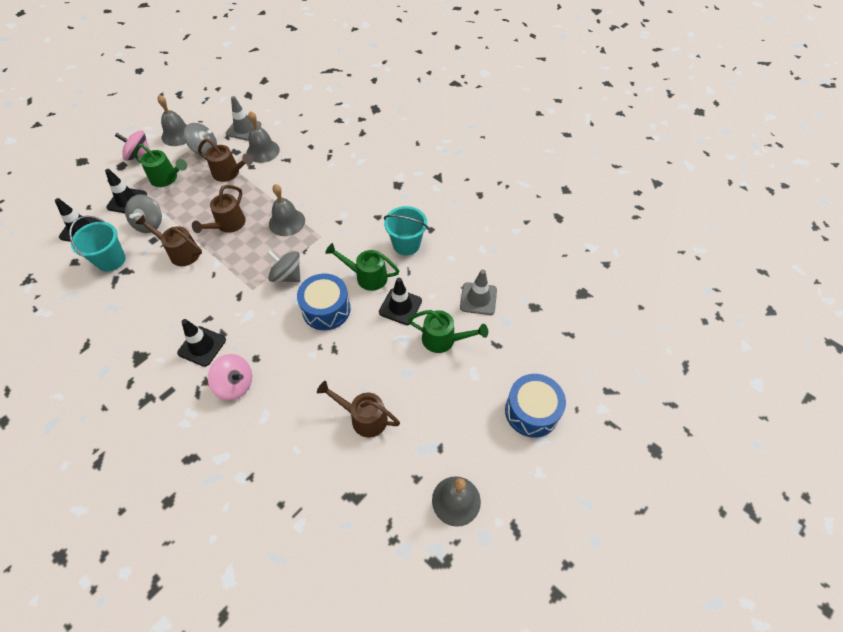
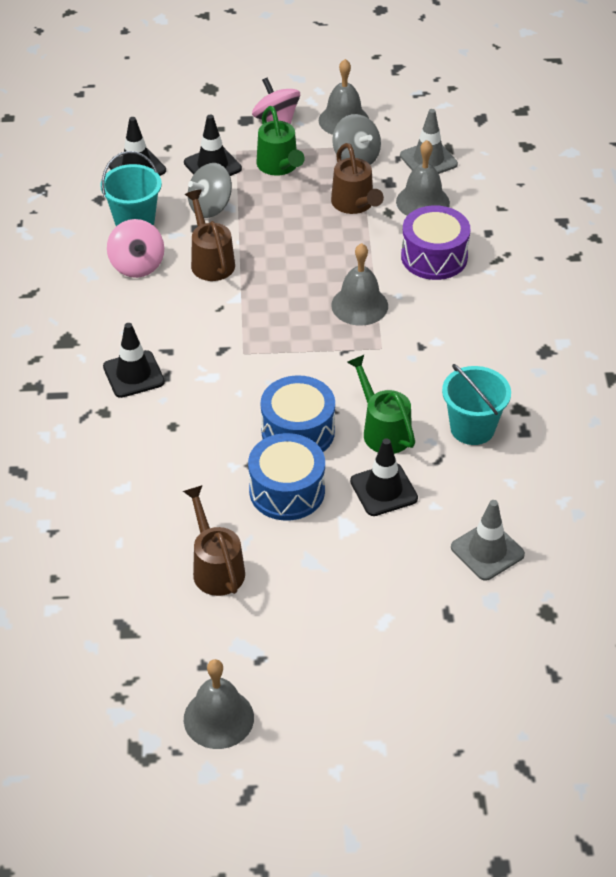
camera: 45 degrees right, 10 degrees down
(228, 225) = (290, 264): brown watering can -> none
(235, 384) = (127, 436): pink spinning top -> pink spinning top (137, 265)
(287, 275) = (295, 365): grey spinning top -> none
(297, 174) = (434, 257): none -> purple drum
(443, 340) = (392, 561): green watering can -> none
(531, 411) = (402, 710): blue drum -> blue drum (287, 491)

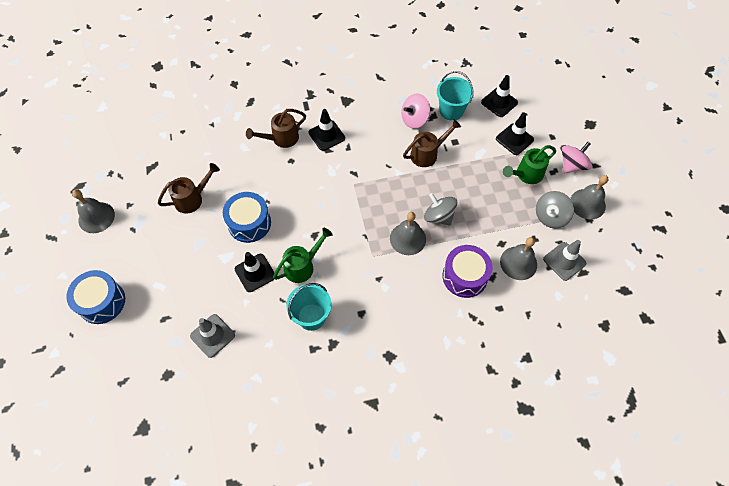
camera: 80 degrees right, 15 degrees up
(210, 207) = (475, 145): grey spinning top -> grey spinning top (438, 216)
(298, 431) = (295, 221): blue drum -> blue drum (102, 302)
(355, 204) = (502, 222): brown watering can -> brown watering can (281, 139)

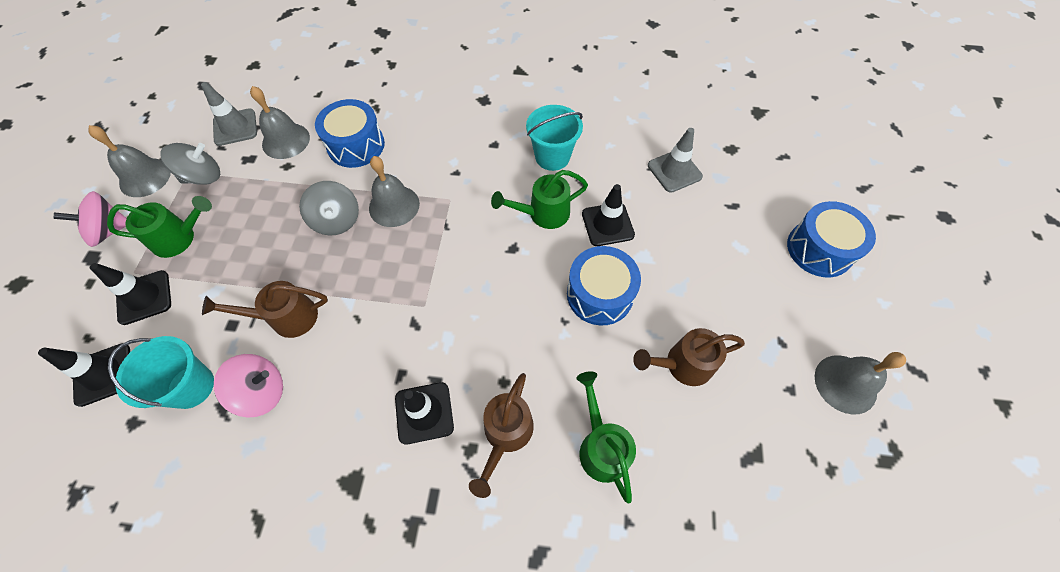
camera: 160 degrees left, 0 degrees up
(231, 148) = (601, 446): none -> green watering can
(281, 139) = (505, 435): brown watering can -> brown watering can turned 120 degrees clockwise
(464, 276) = (356, 145): purple drum -> blue drum

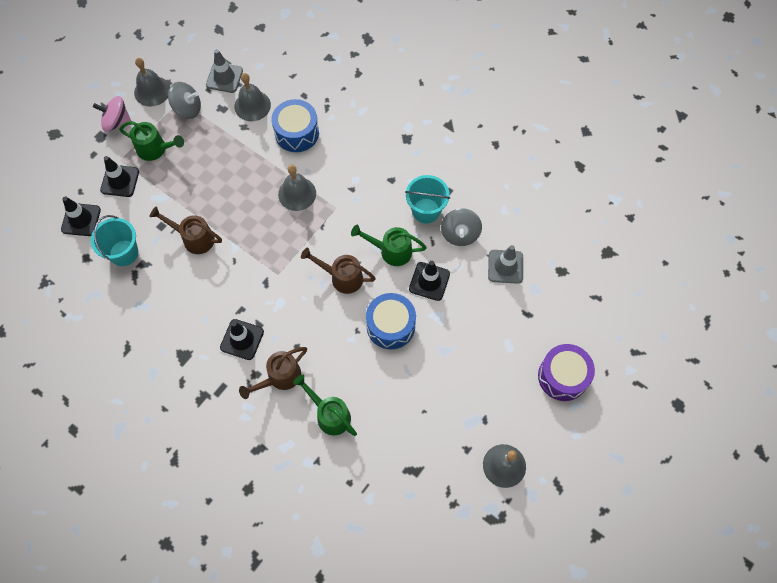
camera: 30 degrees right, 5 degrees up
(262, 391) = (160, 277): pink spinning top -> none
(337, 220) = (255, 186): grey spinning top -> grey spinning top (460, 234)
(601, 446) = (329, 414): green watering can -> green watering can turned 60 degrees counterclockwise
(682, 365) = (410, 397): brown watering can -> brown watering can (342, 277)
(819, 249) = (562, 376): blue drum -> purple drum

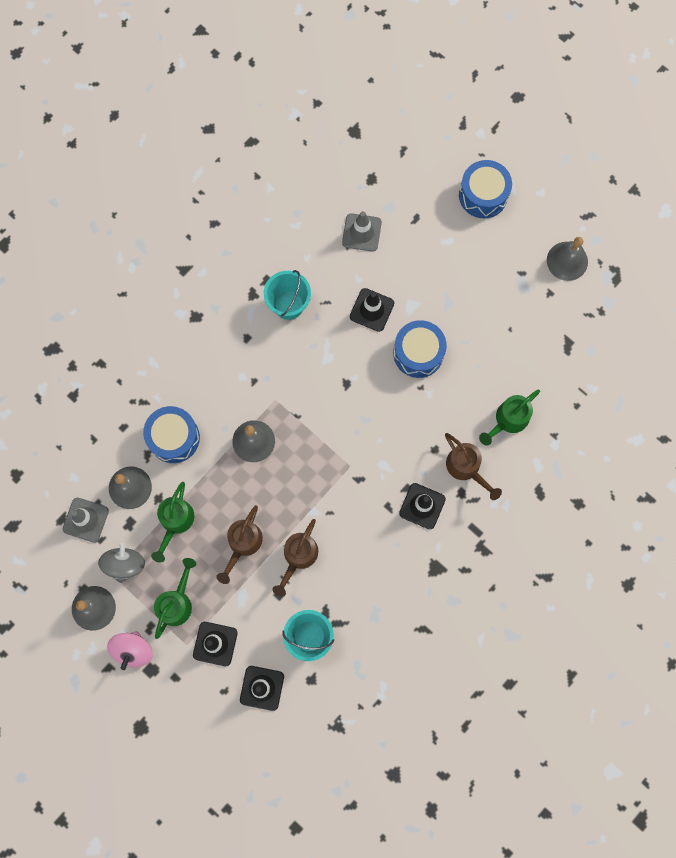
camera: 85 degrees left, 10 degrees up
(342, 277) = (359, 399): brown watering can -> brown watering can (242, 544)
(391, 251) = (333, 345): green watering can -> green watering can (175, 522)
(460, 234) = (320, 273): grey spinning top -> none
(562, 376) = (483, 195): purple drum -> blue drum

